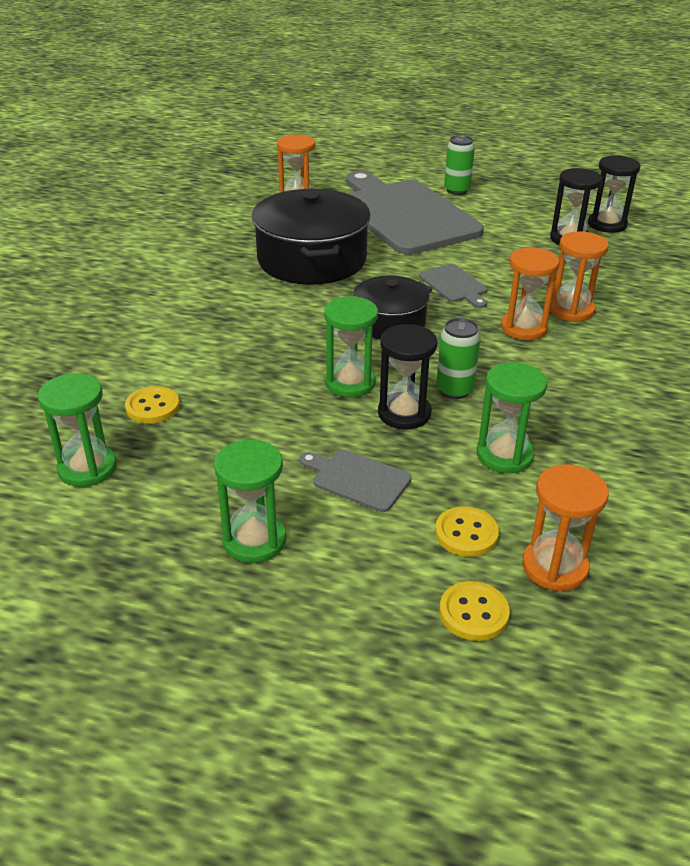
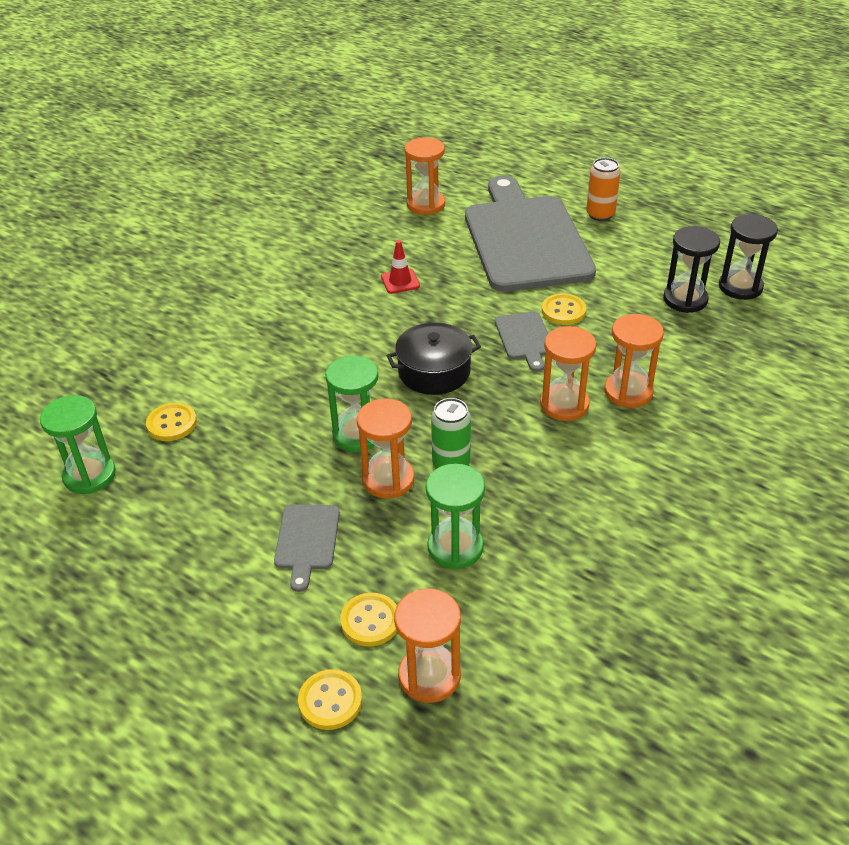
camera: 20 degrees right, 5 degrees up
(254, 540) = (187, 581): green hourglass -> none
(311, 260) = (400, 281): black pot -> red traffic cone
(357, 479) = (306, 541): grey cutting board -> grey cutting board turned 135 degrees counterclockwise
(404, 413) = (388, 479): black hourglass -> orange hourglass
(457, 190) = (600, 215): green can -> orange can
(474, 261) = (563, 311): none -> yellow button

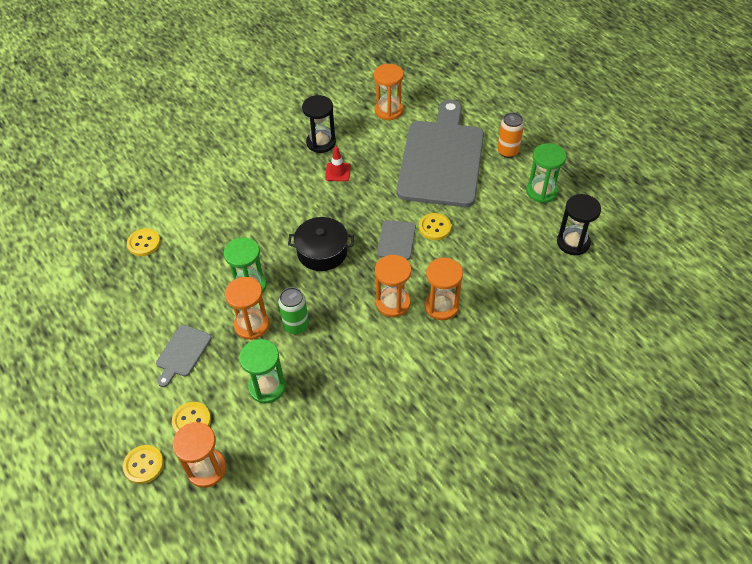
camera: 20 degrees right, 10 degrees up
(89, 475) = (81, 266): green hourglass -> green hourglass (541, 191)
(685, 299) = (526, 242): black hourglass -> black hourglass (321, 142)

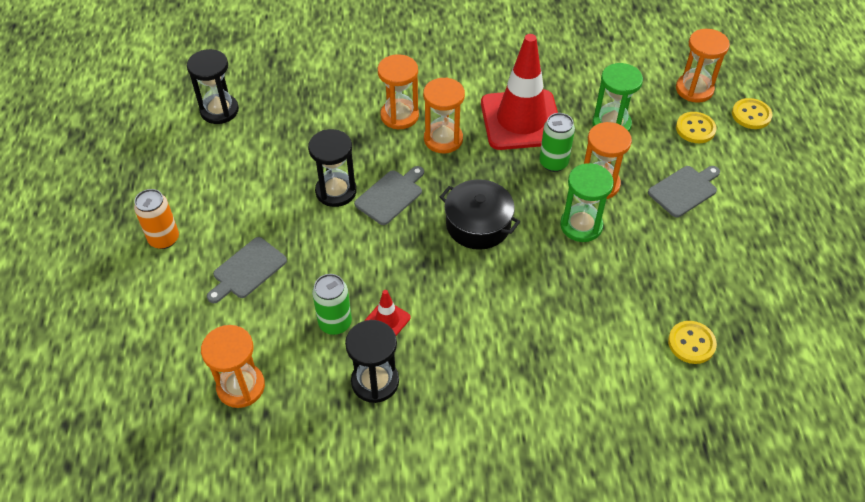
camera: 150 degrees left, 0 degrees up
(344, 352) = (521, 120): none -> red traffic cone
(366, 157) = (335, 323): none -> green can
(434, 227) = (336, 191): yellow button -> black hourglass
(442, 159) = (247, 270): grey cutting board -> grey cutting board, size x0.41
(541, 191) = (186, 173): green hourglass -> none

